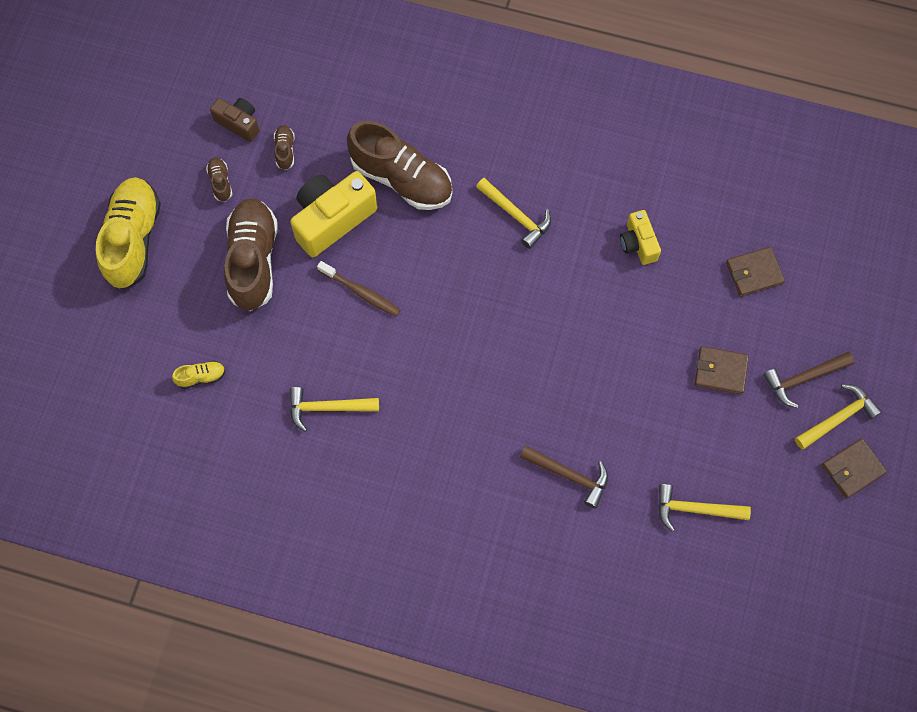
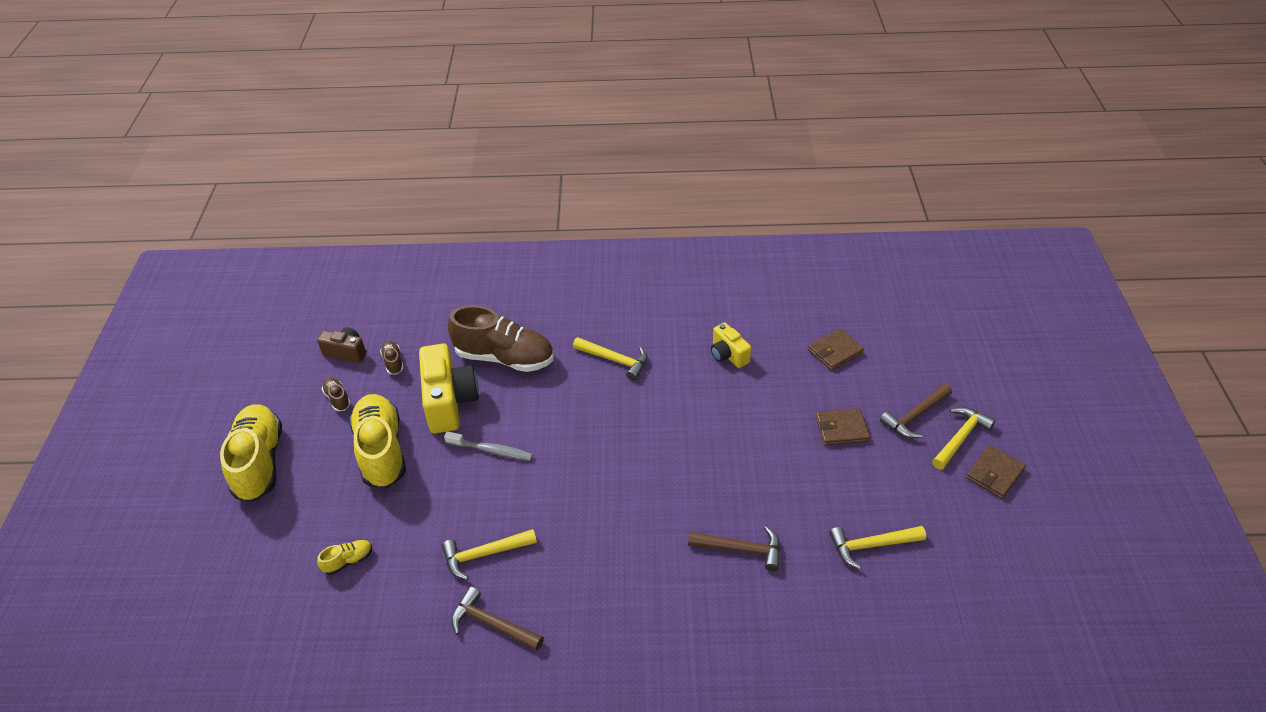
camera: 15 degrees left, 25 degrees down
(253, 260) = (381, 451): brown shoe -> yellow shoe
(318, 482) = (492, 624): none -> brown hammer
(332, 219) = (449, 402): yellow camera -> yellow camera turned 135 degrees clockwise
(361, 292) = (491, 450): brown toothbrush -> grey toothbrush

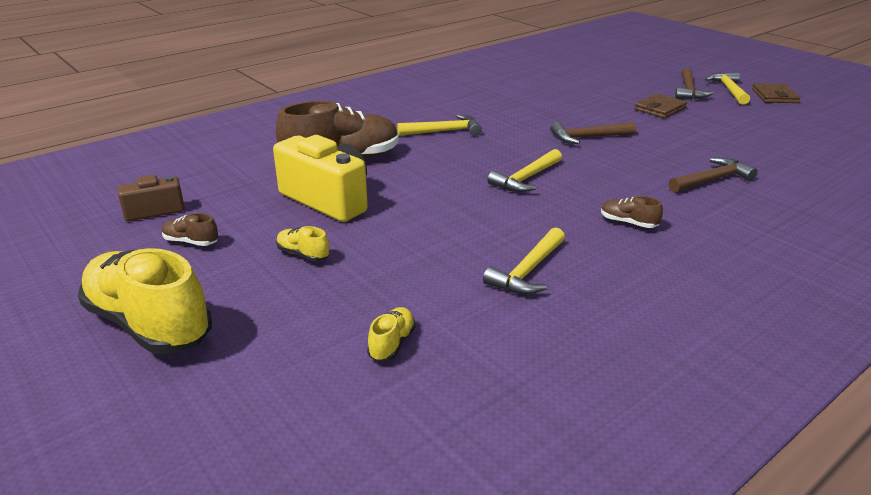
camera: 40 degrees left, 15 degrees down
(381, 451) = (303, 254): yellow shoe -> yellow shoe, size x0.42
(393, 362) = (224, 198): brown shoe -> brown shoe (628, 223)
(491, 450) = (421, 211): grey toothbrush -> none
(492, 624) = (617, 309): brown hammer -> brown hammer (588, 137)
(728, 355) = (525, 104): yellow camera -> none
(835, 351) = (591, 82): brown wallet -> none
(871, 545) = (779, 146): yellow hammer -> yellow hammer (526, 178)

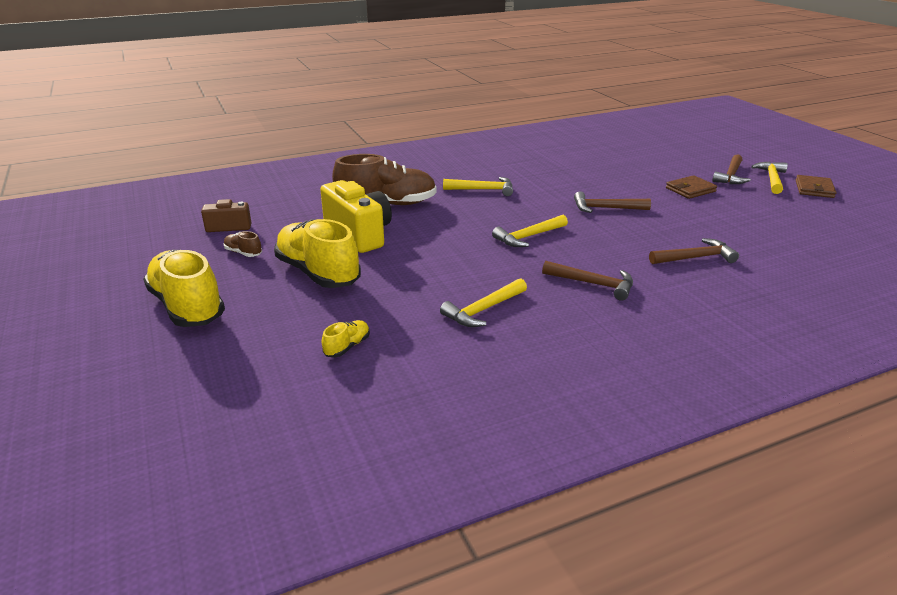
camera: 15 degrees right, 0 degrees up
(303, 254) = (318, 273): yellow shoe -> yellow shoe, size x2.37
(628, 223) = (593, 284): brown shoe -> brown hammer

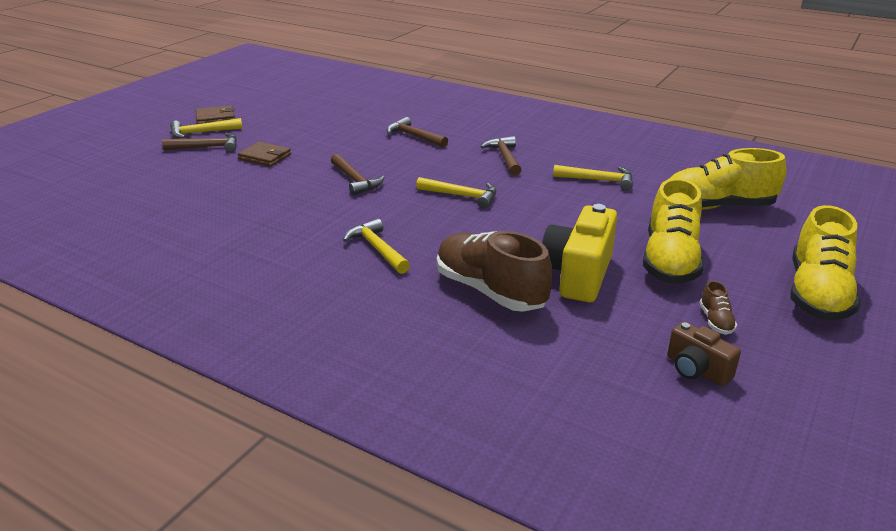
camera: 125 degrees left, 0 degrees up
(347, 347) = (717, 207): yellow shoe -> yellow shoe, size x2.37

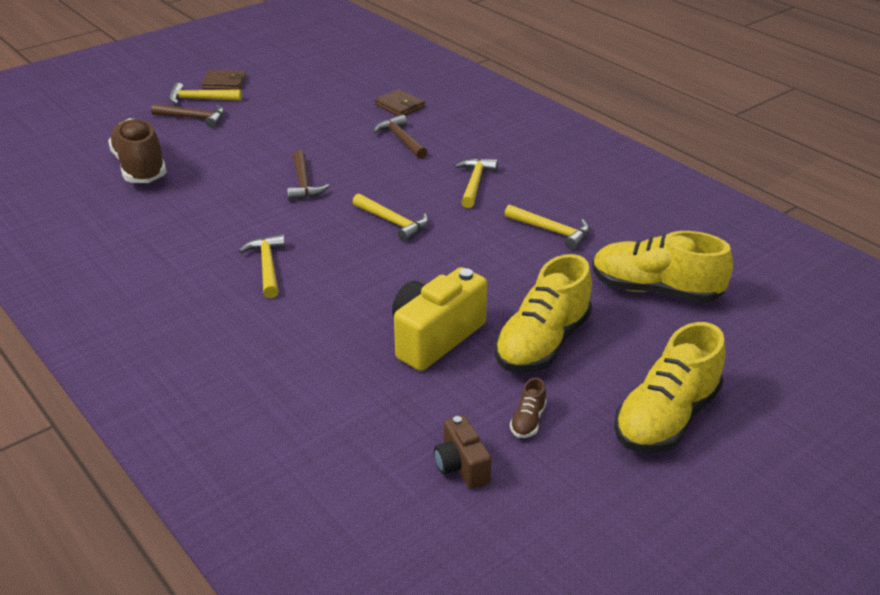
camera: 20 degrees right, 5 degrees up
(265, 157) = (239, 139): brown wallet -> brown wallet (399, 106)
(490, 291) = (336, 335): brown shoe -> brown shoe (140, 167)
(505, 157) = (475, 183): brown hammer -> yellow hammer

